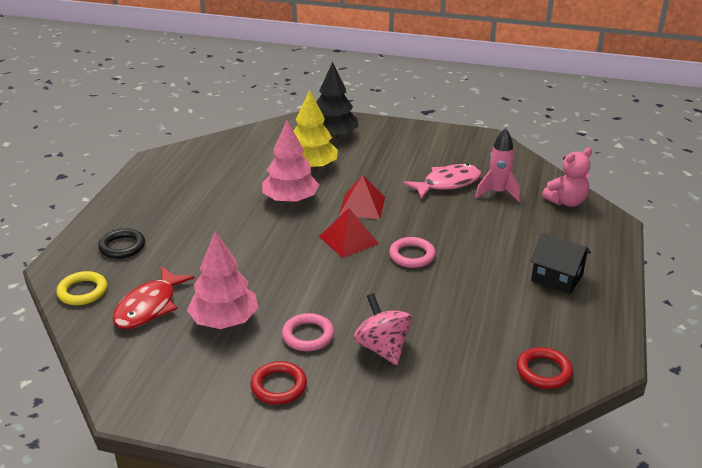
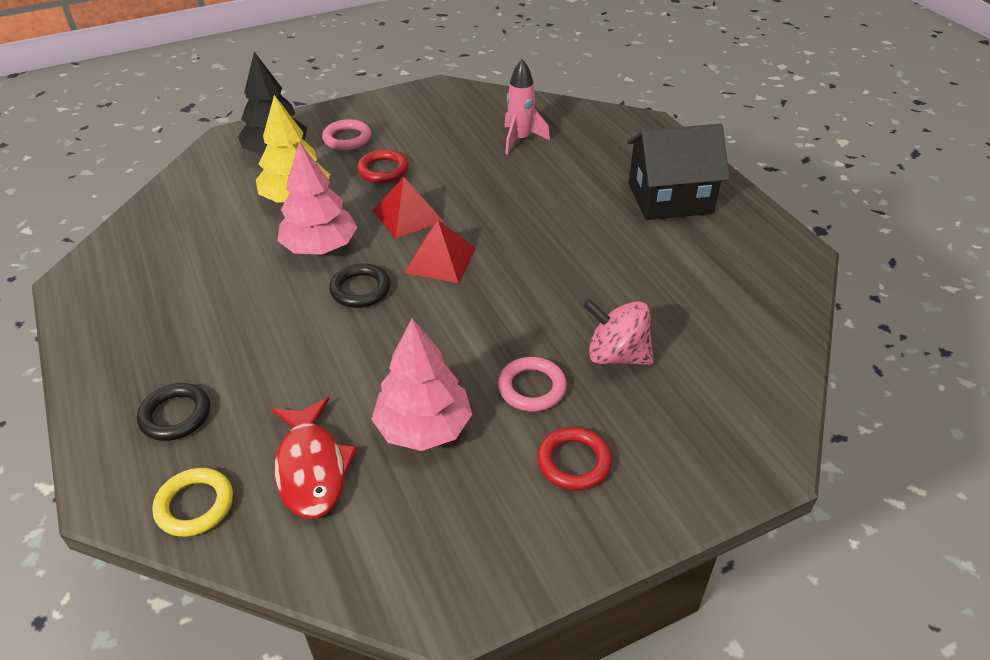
camera: 40 degrees left, 10 degrees up
(283, 233) = (360, 289): none -> black ring
(412, 255) = (523, 243): pink ring -> pink ring (347, 138)
(448, 183) = (462, 151): pink fish -> none
(544, 371) = (767, 292): red ring -> red ring (383, 170)
(557, 278) = (670, 198): black house -> black house, size x1.53
(566, 202) = (588, 121): pink teddy bear -> none

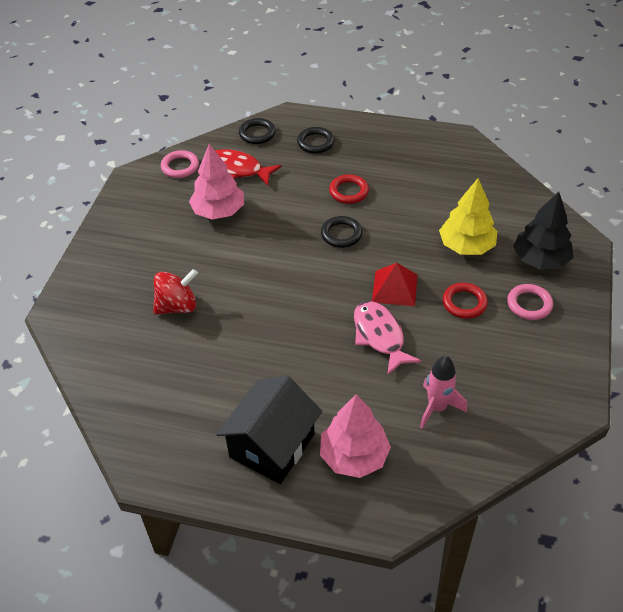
camera: 130 degrees right, 5 degrees up
(195, 505) = (257, 134): yellow ring -> black ring
(320, 247) = (399, 235): pink tree -> pink tree (354, 456)
(440, 260) = (333, 280): red pyramid -> none
(481, 197) = (379, 336): none -> pink fish
(532, 388) = (197, 260): pink ring -> pink ring (180, 167)
(574, 462) = (141, 248): red ring -> red ring (348, 191)
(616, 355) = (177, 306): pink spinning top -> red spinning top

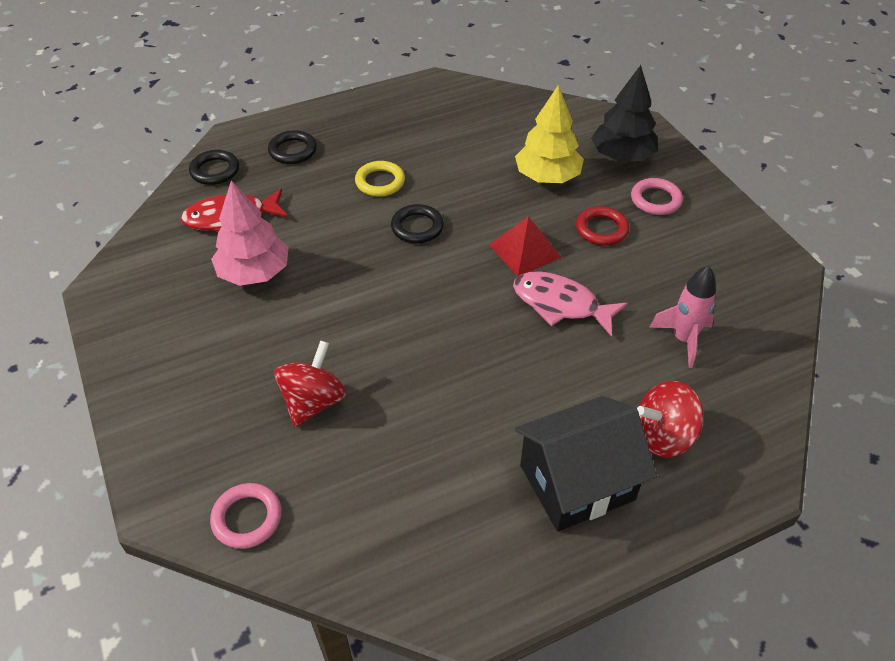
camera: 40 degrees left, 0 degrees up
(180, 167) = (154, 248): pink ring -> pink ring (247, 518)
(272, 446) = (576, 482): black house -> black house turned 75 degrees clockwise
(348, 191) = (380, 182): red ring -> yellow ring
(354, 456) = (663, 436): pink tree -> red spinning top

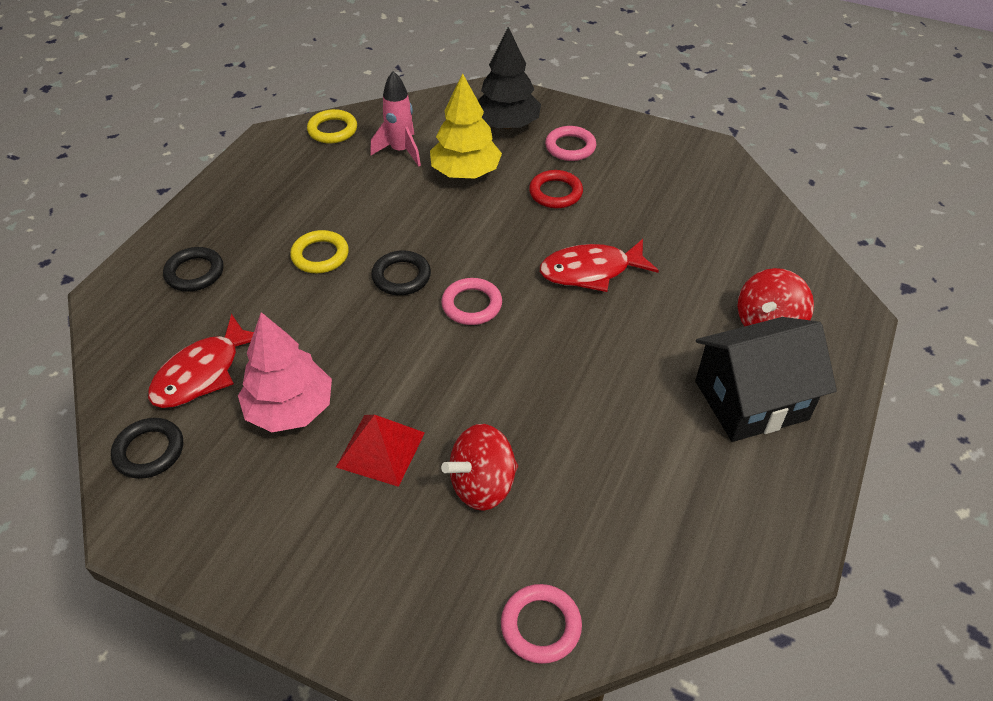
camera: 40 degrees left, 0 degrees up
(215, 171) = (128, 337): black ring -> black ring (149, 451)
(313, 402) = (482, 485): red spinning top -> red spinning top turned 105 degrees counterclockwise
(443, 276) = (472, 305): none -> pink ring
(484, 97) = (332, 130): none -> yellow ring
(525, 251) = (515, 244): red pyramid -> red pyramid (381, 449)
(560, 304) = (591, 271): pink fish -> red fish
(576, 482) = (751, 400): black house -> black house turned 45 degrees clockwise
(683, 339) = (704, 244): pink rocket -> pink rocket (401, 151)

